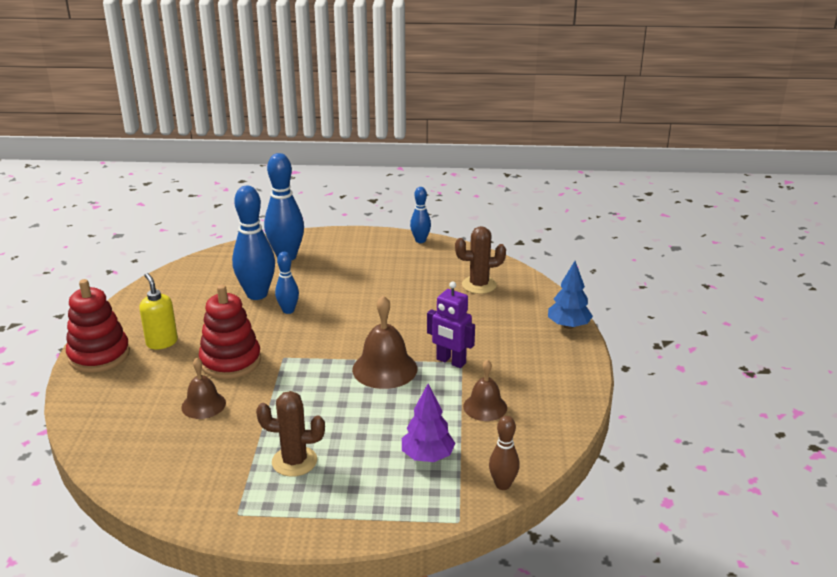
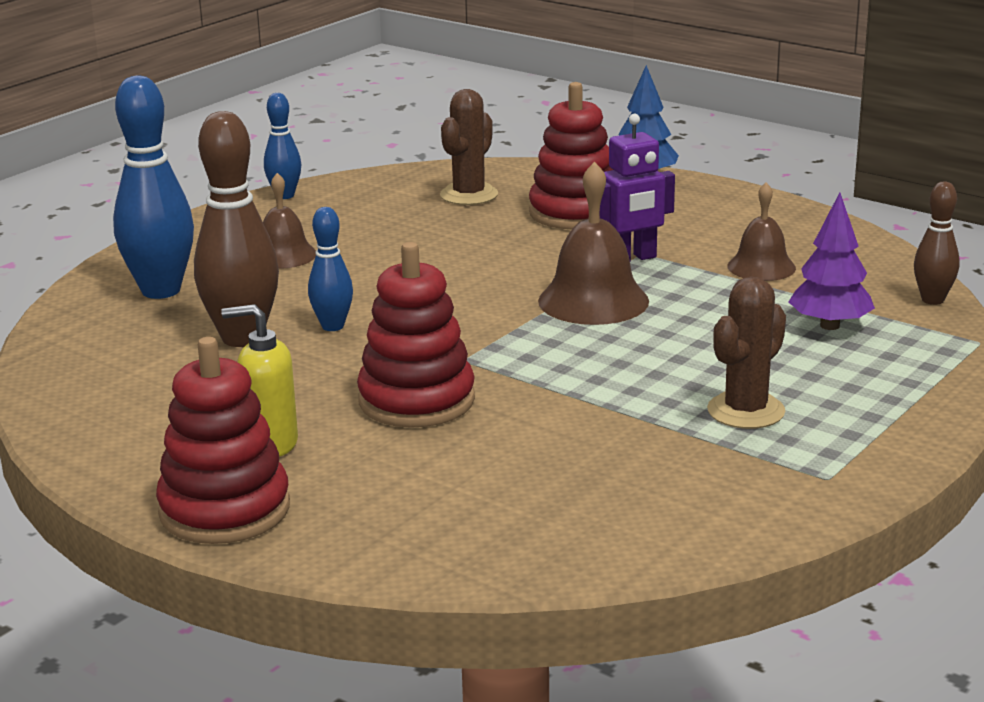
camera: 55 degrees left, 5 degrees down
(203, 405) = (514, 447): brown bell -> brown bell (283, 255)
(257, 294) = (242, 338): blue bowling pin -> brown bowling pin
(492, 323) = (575, 213): none -> red stacking toy

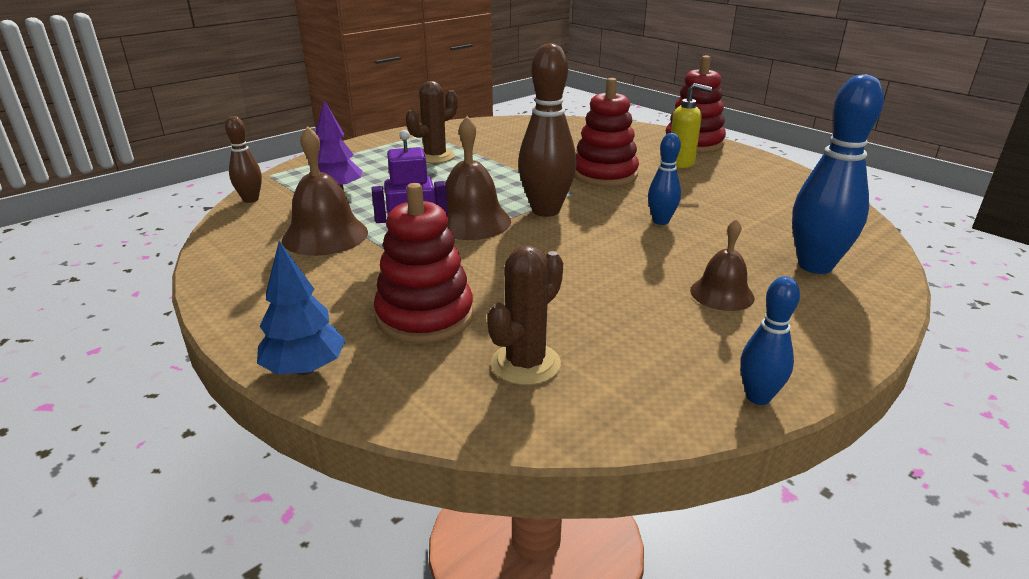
camera: 170 degrees left, 5 degrees up
(242, 338) = (723, 219): brown bowling pin -> brown bowling pin (546, 210)
(761, 267) = (325, 235): brown bell -> brown bell, size x1.57

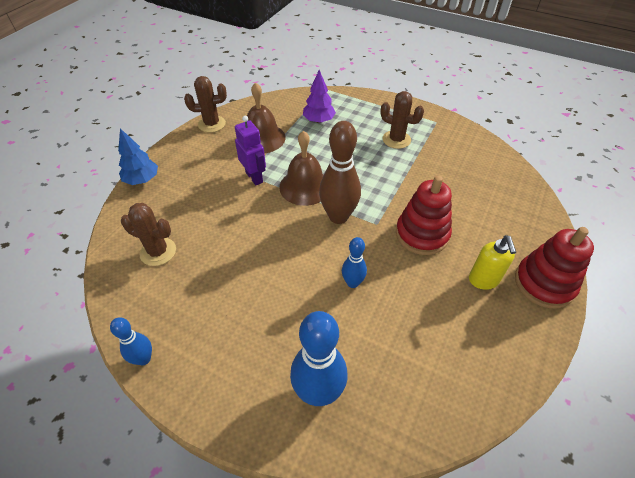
camera: 70 degrees right, 20 degrees up
(225, 274) = (212, 124): none -> brown cactus
(251, 199) = (291, 97): brown bowling pin -> none
(425, 316) = (192, 202): red stacking toy -> none
(722, 294) = (255, 332): brown bell -> none

